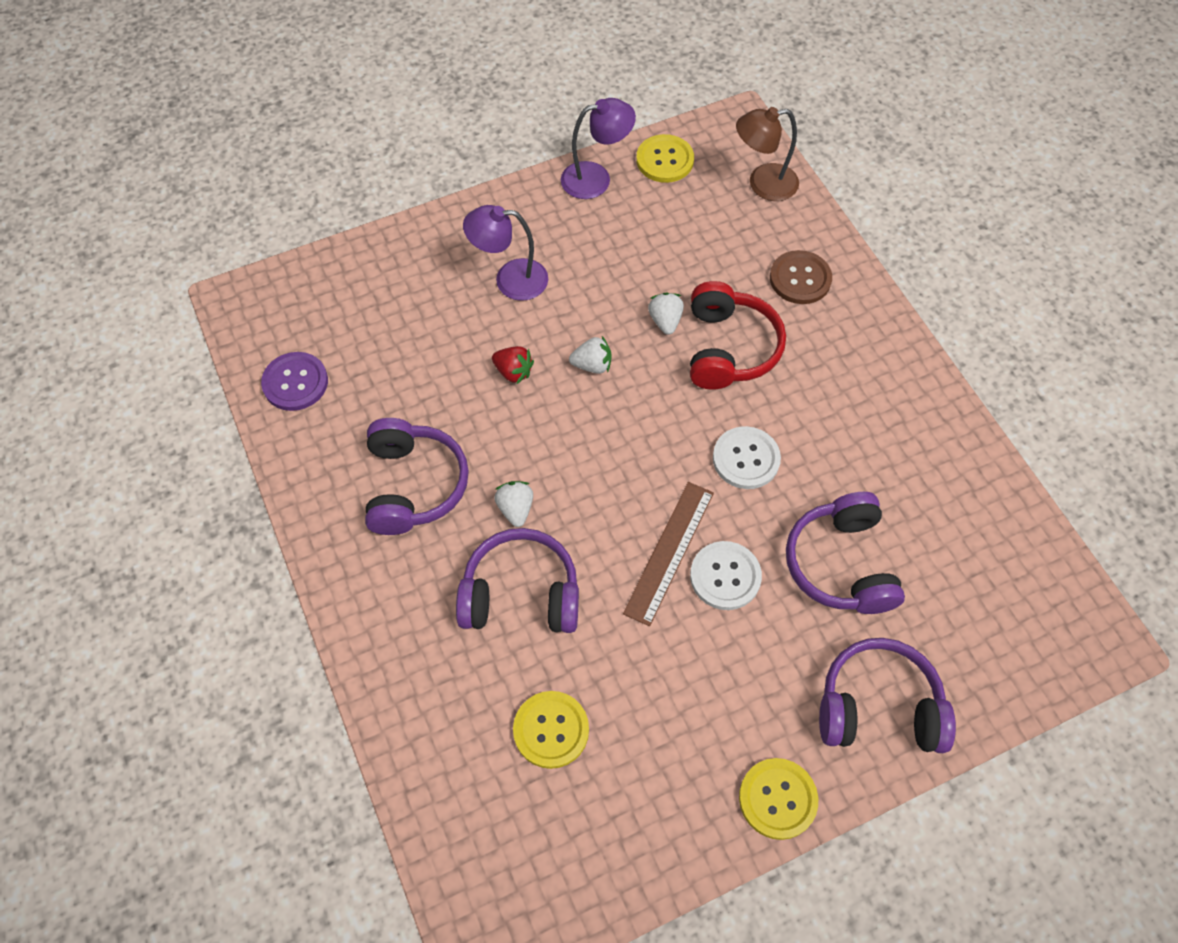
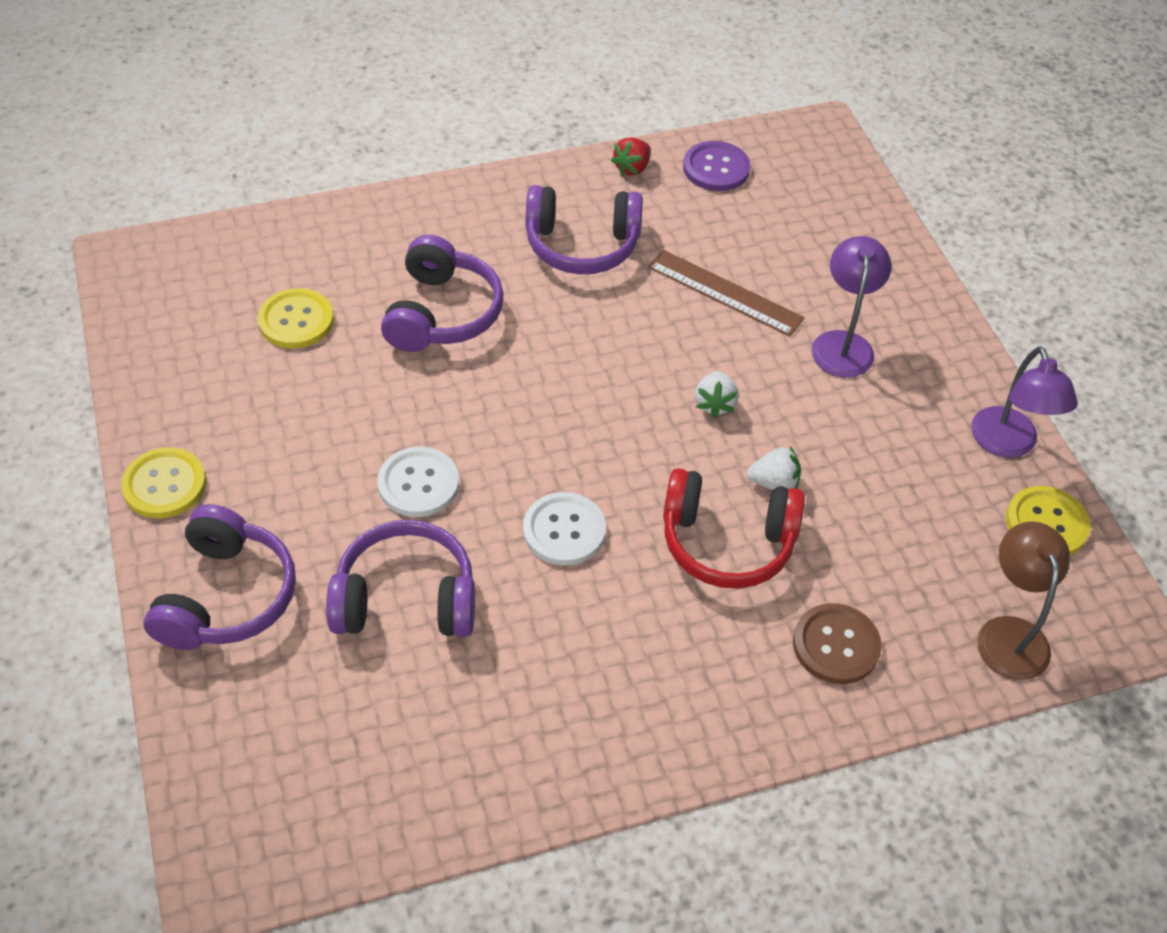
camera: 95 degrees right, 10 degrees down
(513, 372) = (712, 334): red strawberry -> red strawberry (632, 168)
(515, 509) = (539, 319): white strawberry -> none
(669, 552) = (460, 439): brown ruler -> brown ruler (725, 292)

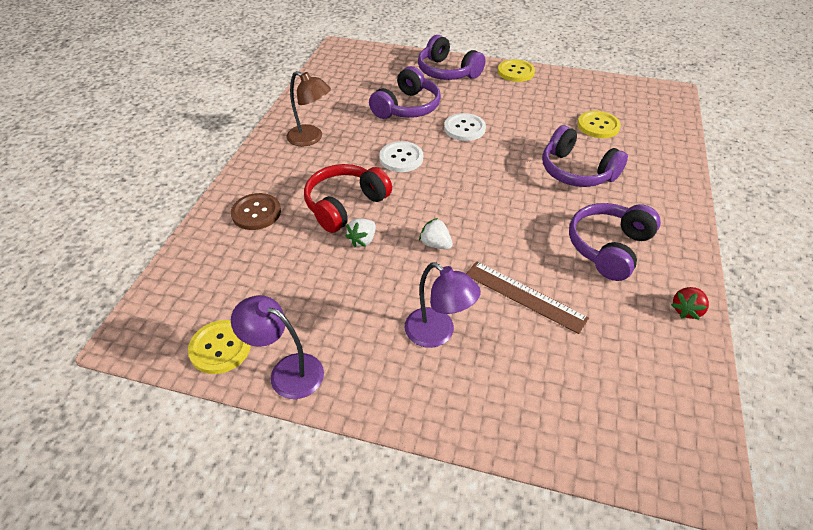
camera: 125 degrees right, 5 degrees down
(632, 168) = (686, 310): red strawberry -> red strawberry turned 120 degrees counterclockwise
(716, 168) = (669, 363): purple button -> none
(725, 292) = (524, 296): brown ruler -> brown ruler turned 60 degrees clockwise
(1009, 633) = (188, 280): brown lamp -> brown lamp (311, 138)

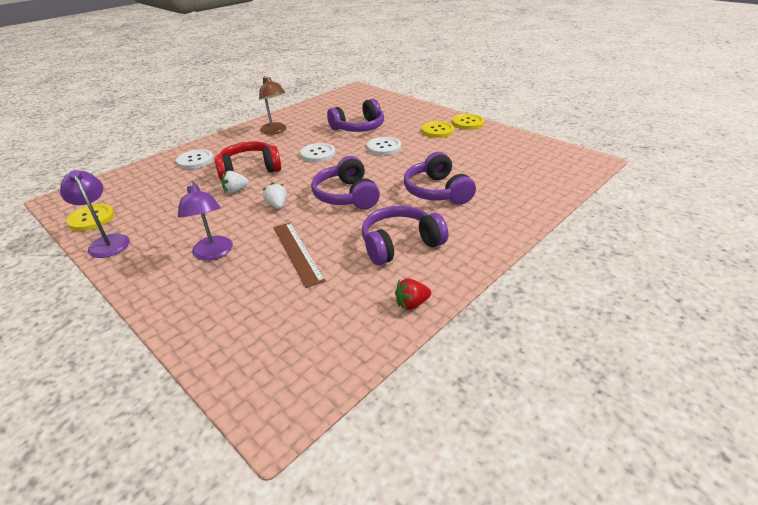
camera: 30 degrees right, 10 degrees down
(256, 213) = (195, 160): brown button -> white button
(447, 72) = (414, 113): purple headphones -> purple headphones (347, 195)
(598, 126) = (494, 168): yellow button -> yellow button (437, 131)

